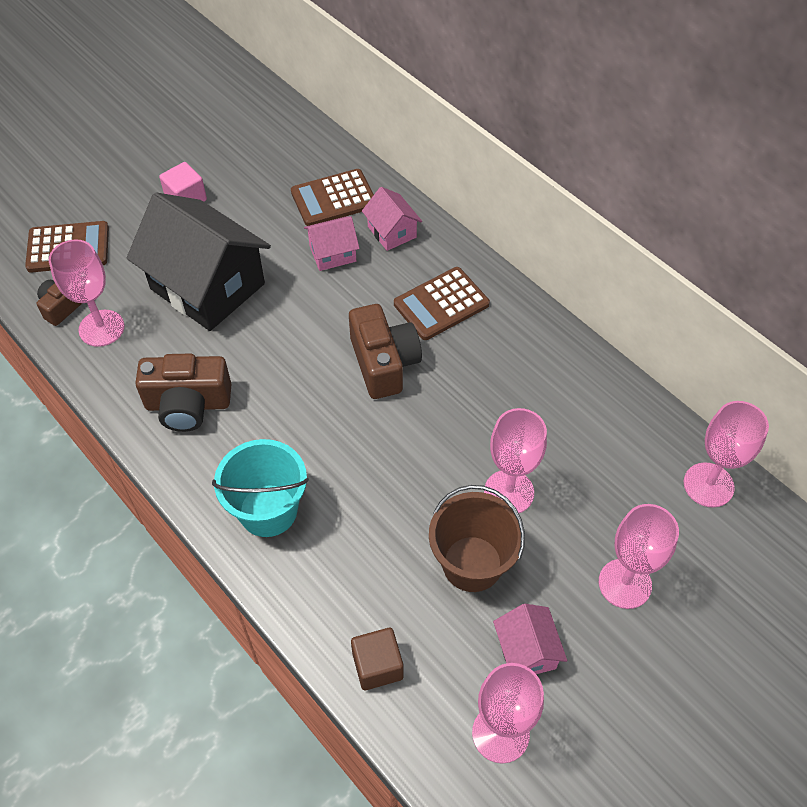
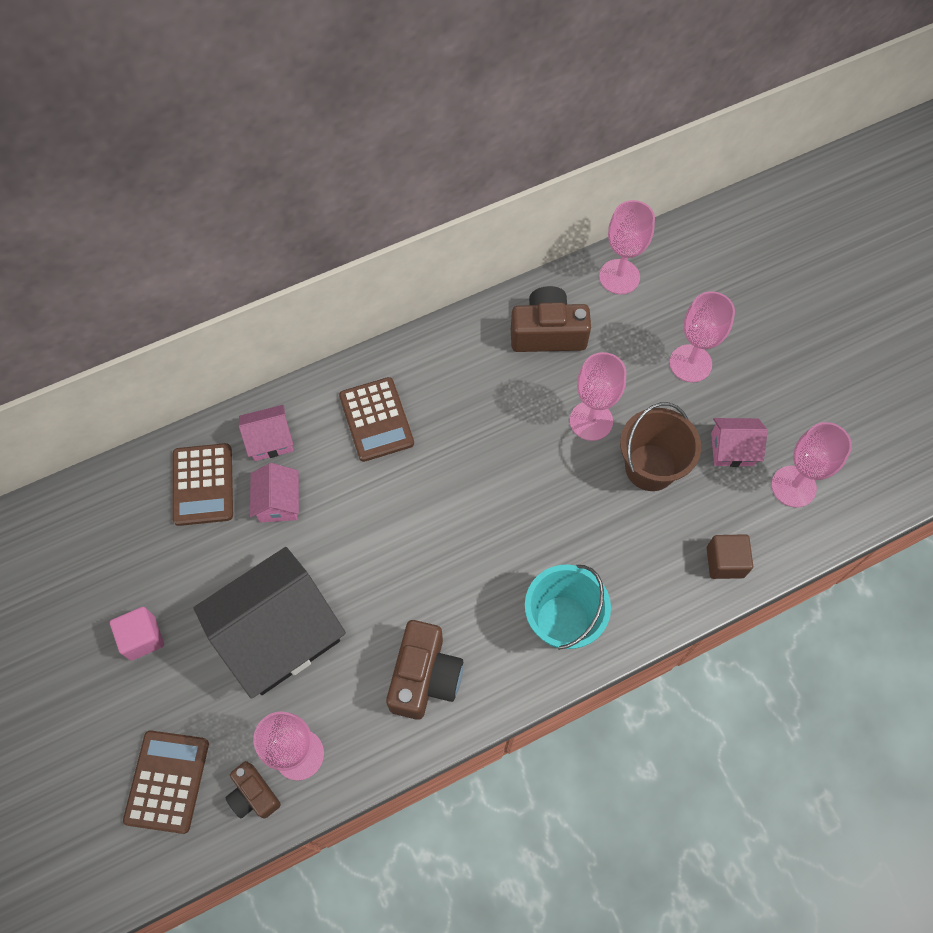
camera: 75 degrees left, 10 degrees up
(384, 363) = (429, 486): brown camera -> brown camera (548, 333)

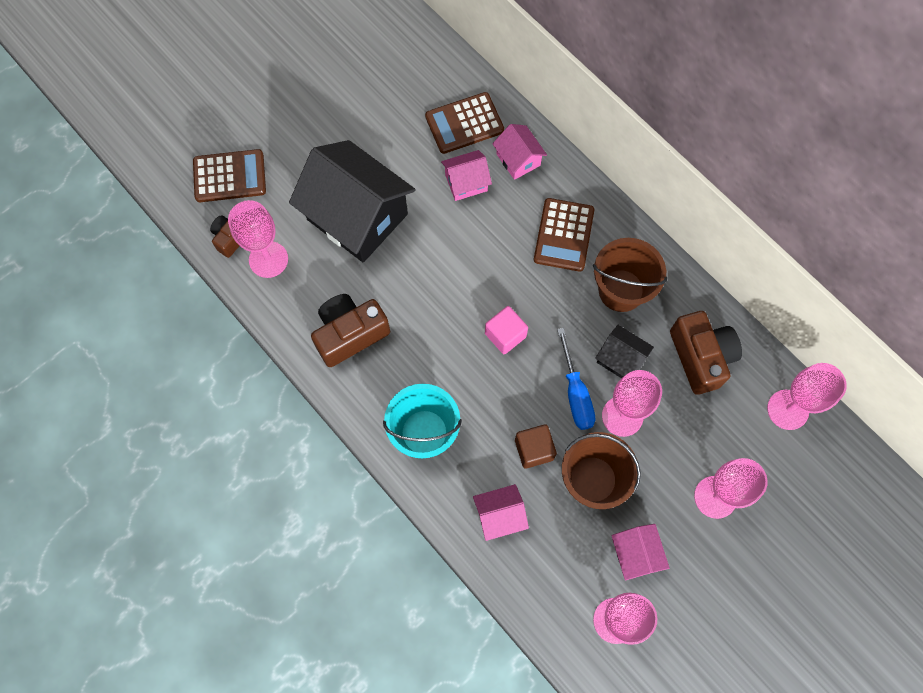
camera: 75 degrees right, 5 degrees up
(142, 638) = (330, 124): pink cube -> pink cube (505, 335)
(376, 420) = (563, 235): brown calculator -> brown calculator turned 45 degrees counterclockwise
(424, 677) = (350, 334): brown camera -> brown camera turned 150 degrees clockwise
(456, 383) = (621, 290): none -> brown bucket
(530, 405) = (620, 359): none -> black house
(556, 457) = (575, 393): none -> blue screwdriver
(669, 567) = (499, 515): none -> pink house
(725, 562) = (518, 566): brown cube -> brown cube (534, 450)

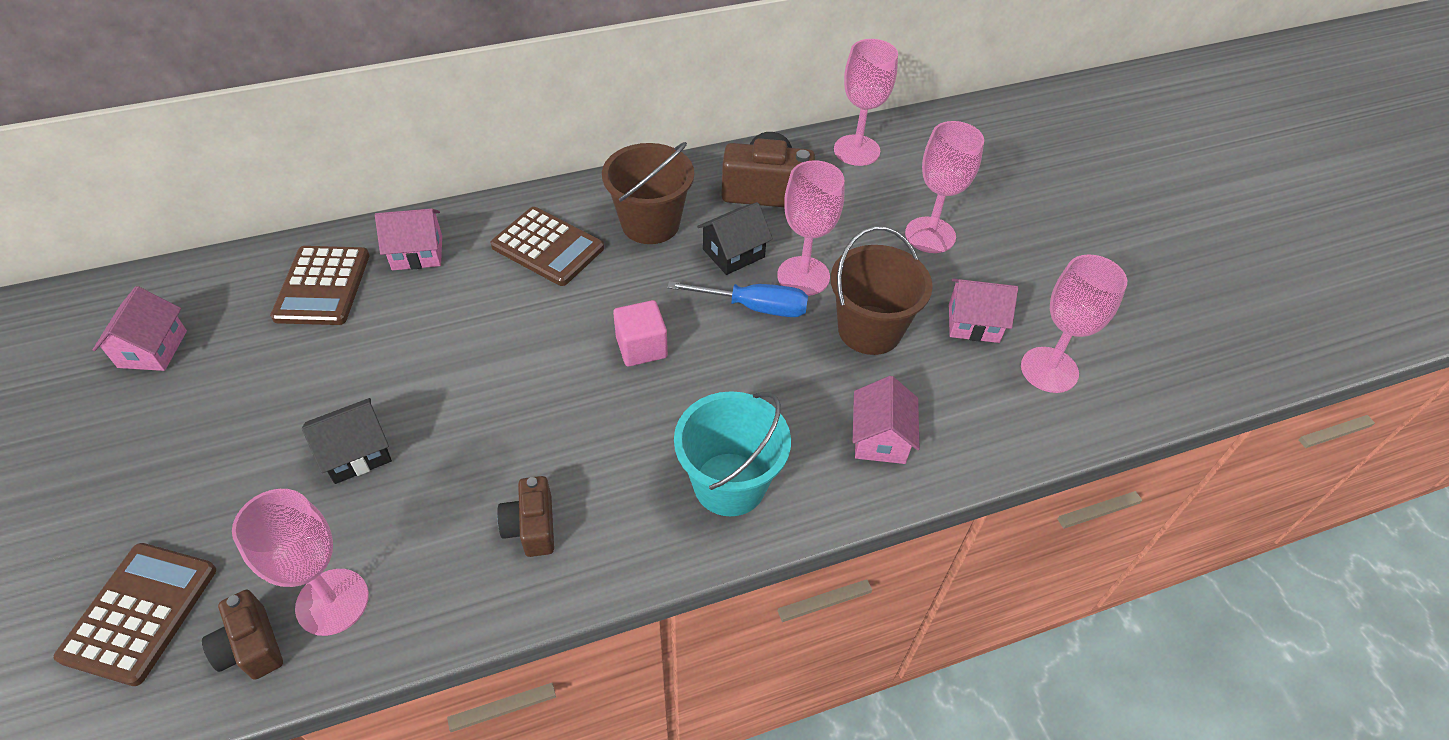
camera: 70 degrees left, 20 degrees down
(350, 334) = (531, 526): brown camera -> brown camera, size x0.59
(357, 217) = (356, 453): black house -> black house, size x0.46
(466, 182) = (406, 313): pink house -> pink house (153, 349)
(534, 450) = (807, 372): brown cube -> none

